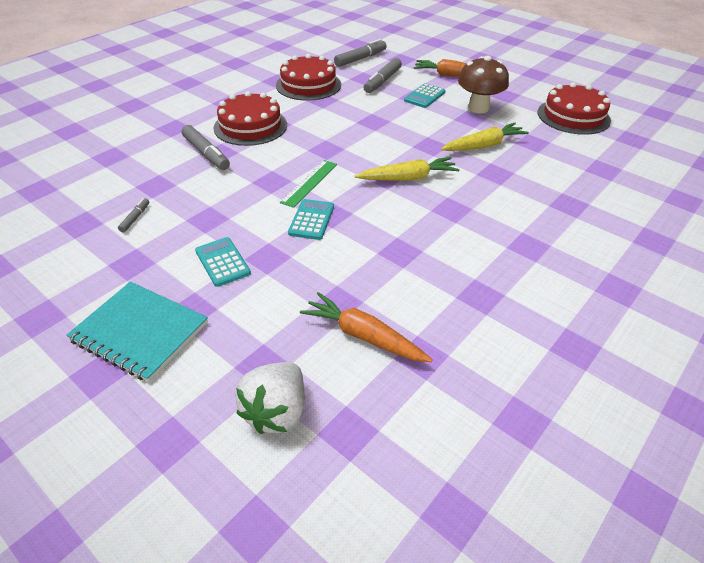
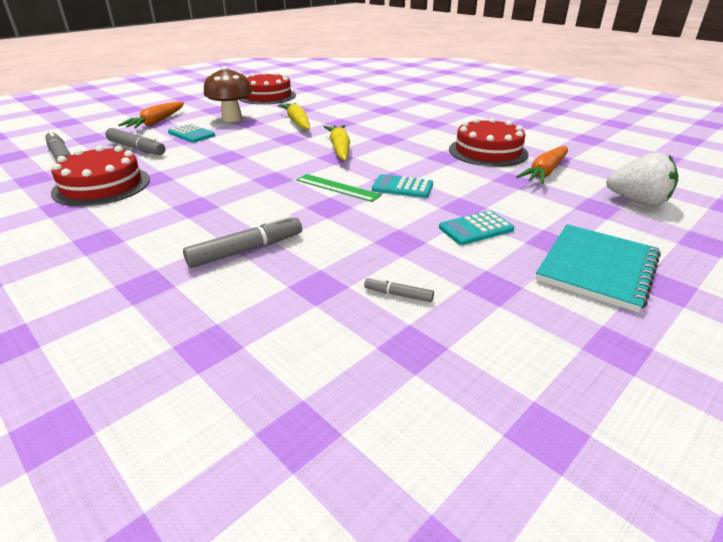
camera: 85 degrees left, 10 degrees down
(250, 126) = (189, 221): red cake -> red cake (488, 151)

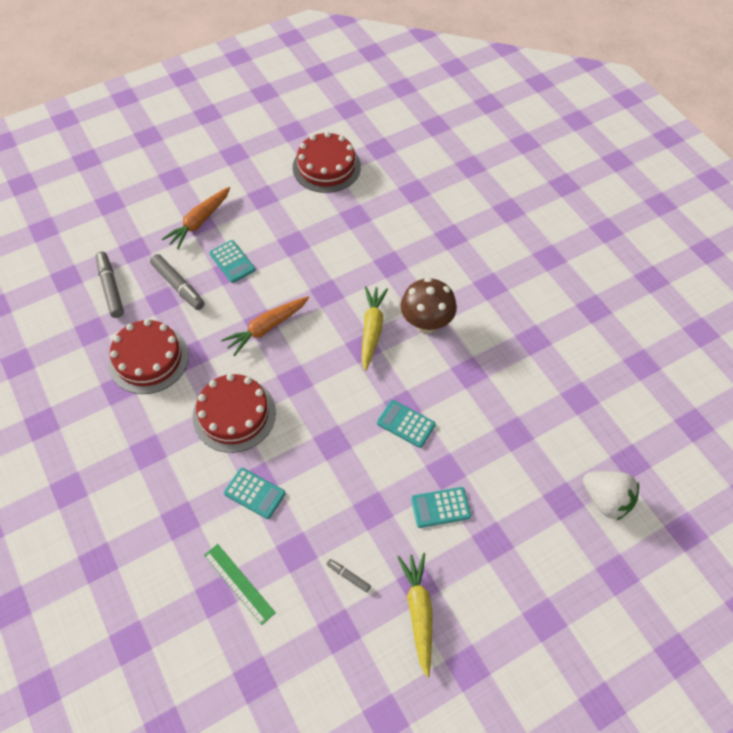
camera: 15 degrees right, 25 degrees up
(232, 119) = (277, 228): brown mushroom -> brown mushroom (426, 323)
(246, 250) = (254, 493): grey marker -> turquoise calculator
(297, 122) = (345, 253): yellow carrot -> yellow carrot (419, 612)
(337, 187) = (348, 410): green ruler -> green ruler (239, 583)
(488, 151) = (518, 370): red cake -> red cake (234, 414)
(545, 172) = (552, 426): orange carrot -> orange carrot (267, 328)
(597, 268) = (507, 584): turquoise notebook -> none

